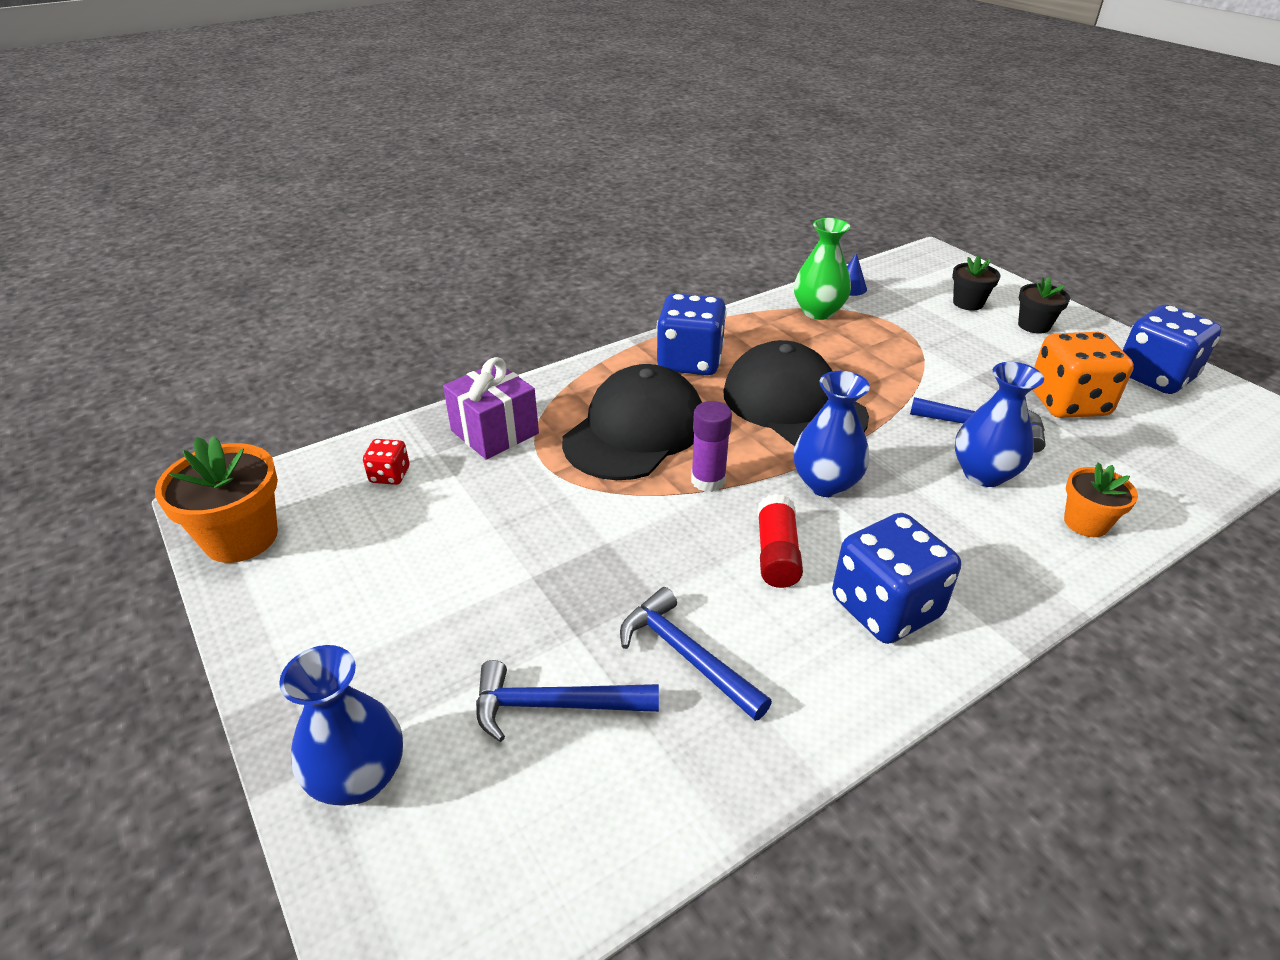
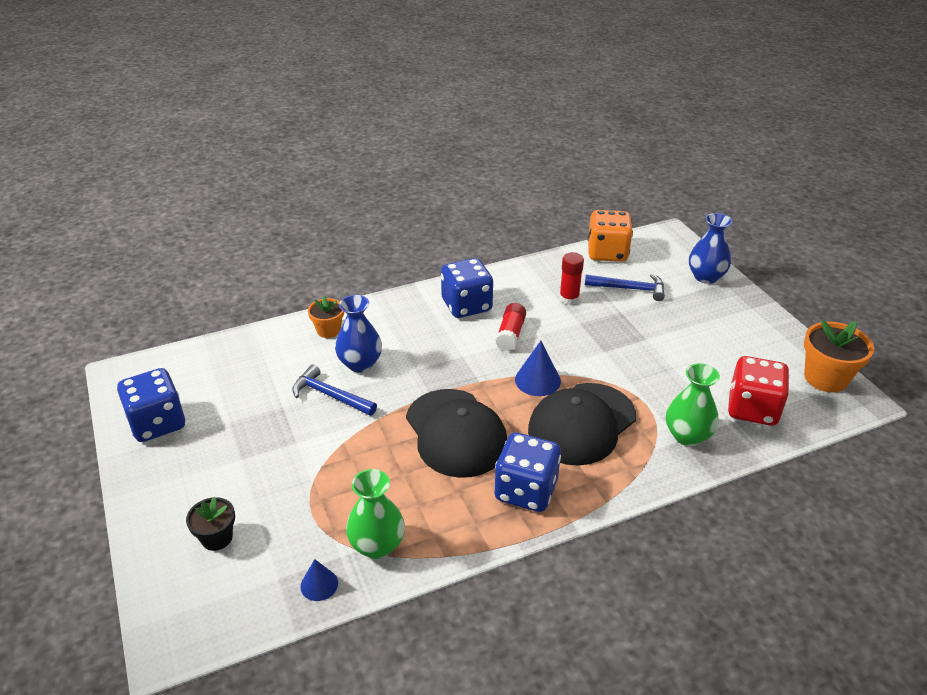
camera: 170 degrees left, 0 degrees up
(390, 475) = (752, 409): red dice -> red dice, size x2.11
(494, 432) = (687, 436): purple gift -> green vase
(686, 655) = (569, 299): blue hammer -> red glue stick
(708, 480) = (537, 380): purple glue stick -> blue cone
(825, 484) = (463, 369): blue vase -> none
(1034, 325) = (187, 495): black flower pot -> none
(1068, 403) = (251, 408): orange dice -> orange dice (607, 253)

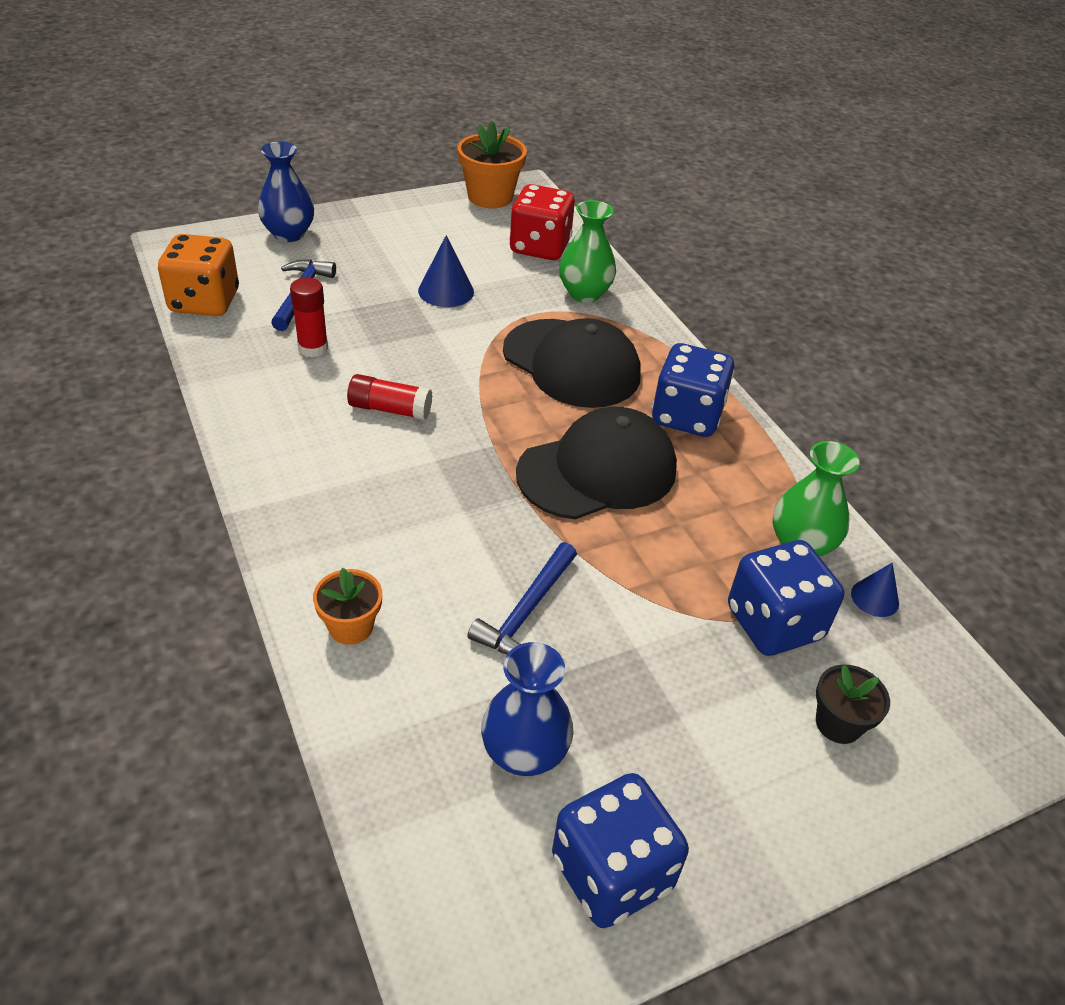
camera: 95 degrees left, 5 degrees up
(360, 364) = (448, 577): blue vase -> blue vase (524, 753)
(466, 305) = (309, 451): blue dice -> blue dice (774, 623)
(537, 380) = (491, 392): blue cone -> blue cone (446, 291)

